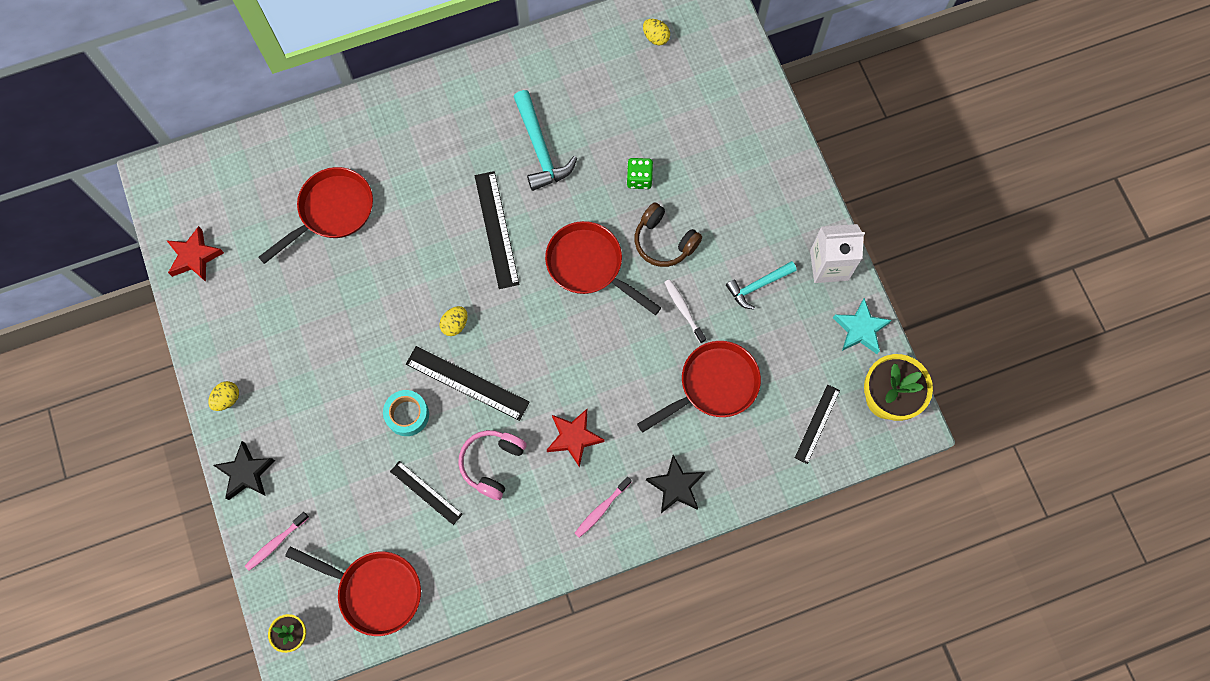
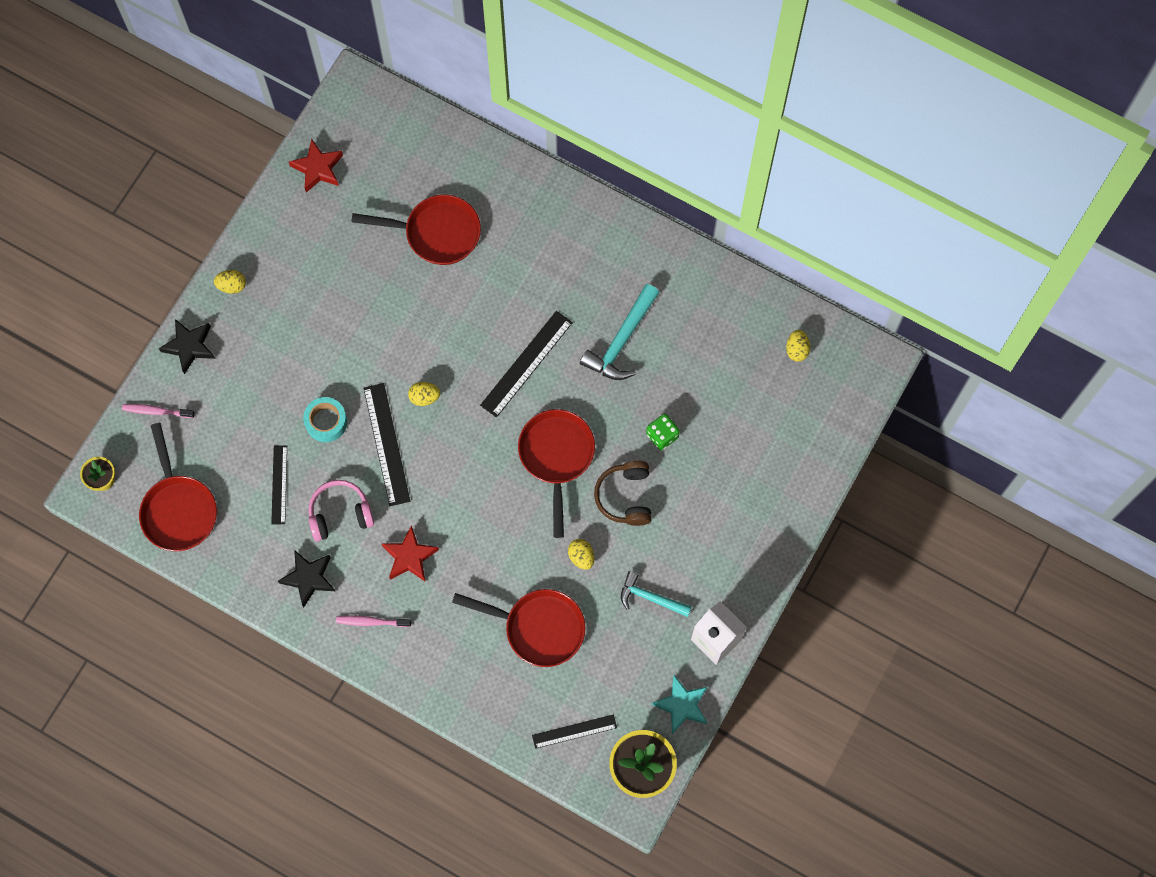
camera: 50 degrees right, 0 degrees up
(676, 486) = (434, 663): black star -> black star (309, 578)
(683, 310) = (581, 557): white toothbrush -> yellow egg

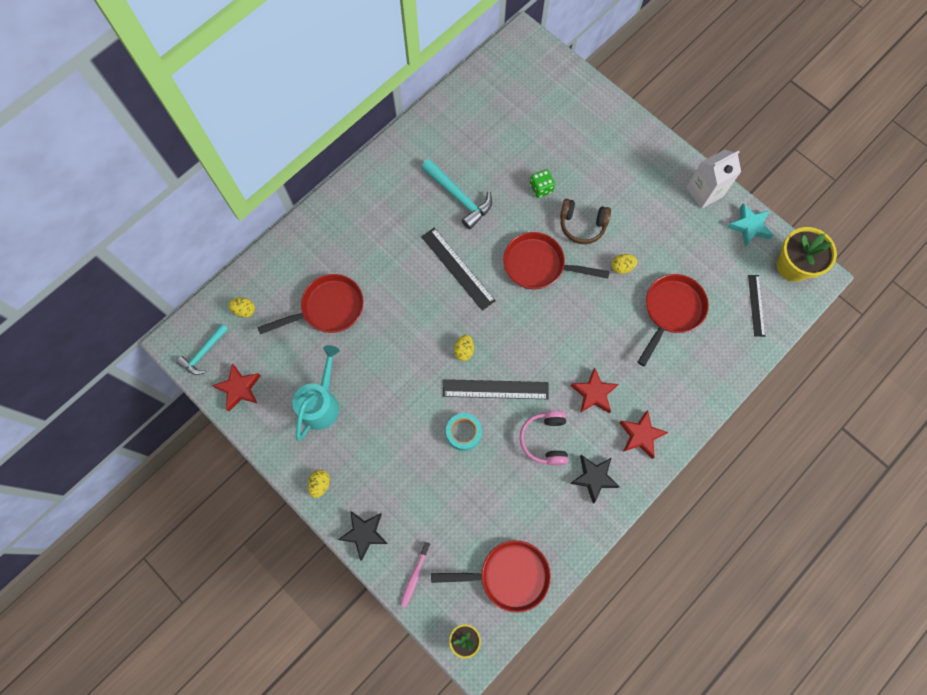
camera: 75 degrees left, 0 degrees up
(279, 484) = (508, 484): black ruler -> none
(323, 259) = (321, 403): none -> turquoise watering can
(371, 621) = (641, 435): pink toothbrush -> red star
(436, 233) = (328, 308): red pan -> red pan turned 45 degrees clockwise
(650, 597) = (664, 227): turquoise hammer -> turquoise hammer (204, 353)
(797, 349) = (499, 85): yellow egg -> yellow egg (244, 310)

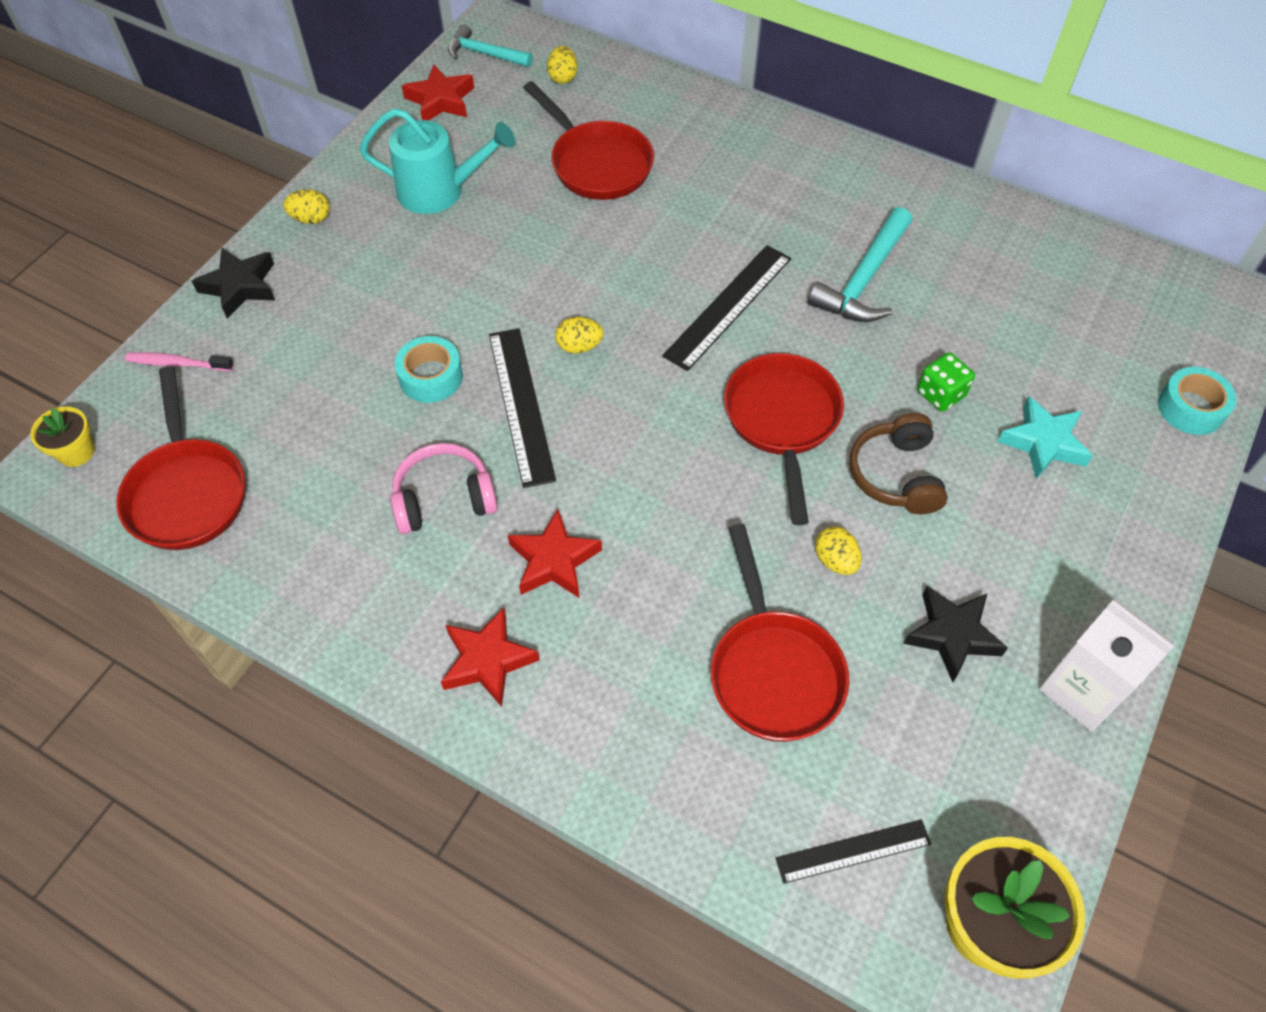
camera: 75 degrees right, 15 degrees down
(576, 87) = (1191, 408): none -> turquoise tape
(594, 477) = (386, 592): black star -> black star (952, 635)
(671, 311) = (773, 670): red pan -> red pan turned 60 degrees clockwise
(749, 227) = (1043, 803): turquoise star -> turquoise star (1043, 442)

